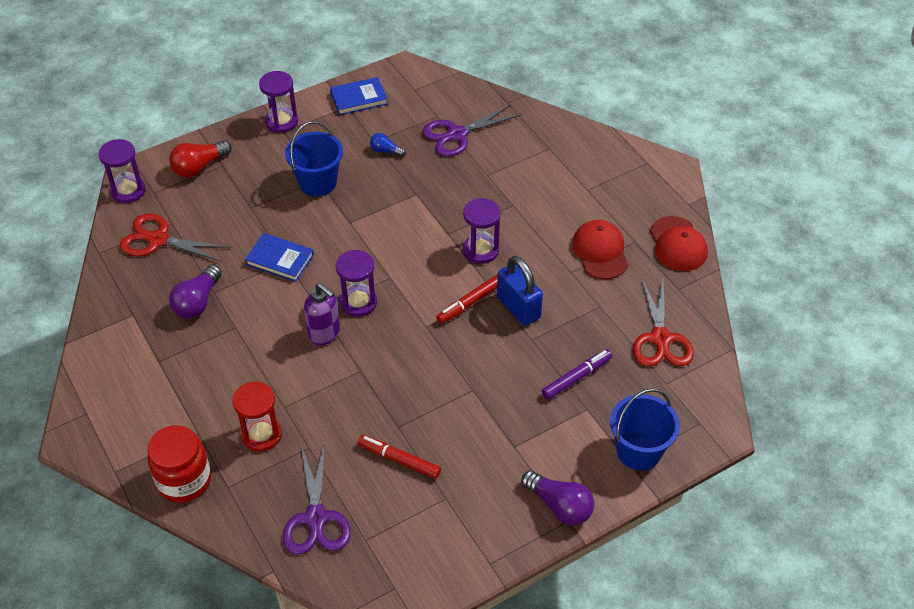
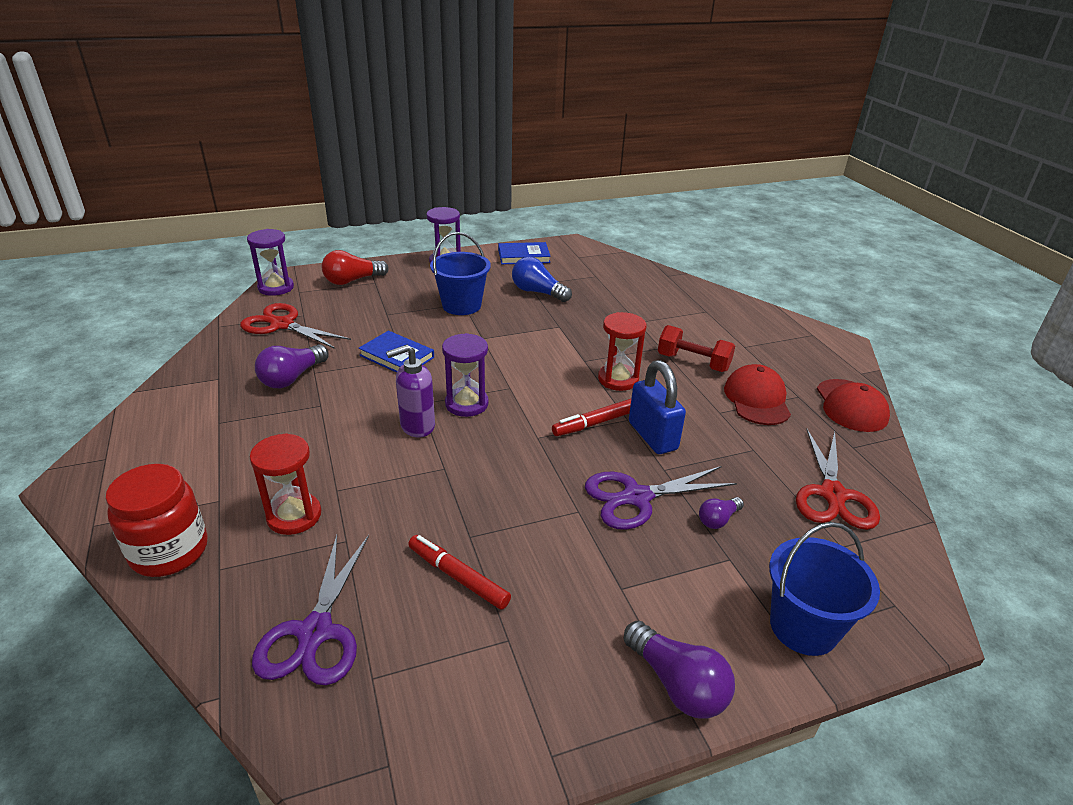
camera: 10 degrees right, 15 degrees down
(324, 334) = (417, 426): purple soap dispenser -> purple soap dispenser turned 105 degrees clockwise
(386, 151) = (538, 292): blue light bulb -> blue light bulb, size x1.75
(457, 134) = (613, 290): purple scissors -> purple scissors (637, 497)
(481, 250) = (618, 379): purple hourglass -> red hourglass
(543, 218) = (693, 362): none -> red dumbbell
(576, 377) = (718, 519): purple marker -> purple light bulb

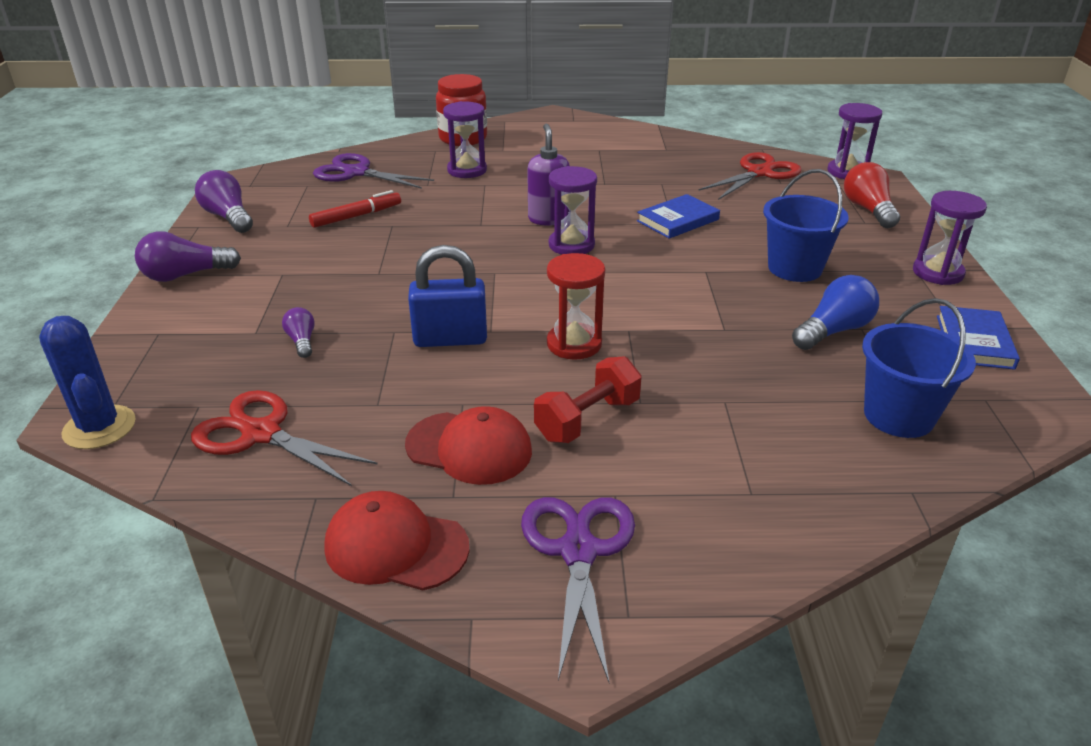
camera: 110 degrees right, 0 degrees up
(292, 378) = (655, 174): purple light bulb -> purple light bulb (228, 217)
(294, 516) = (467, 170): red hourglass -> purple hourglass
(595, 423) = (496, 309): red marker -> none
(637, 497) = (369, 305): purple scissors -> purple scissors (578, 551)
(803, 627) = (157, 344): blue bucket -> blue bucket (898, 416)
(920, 596) = (99, 427): none -> blue cactus

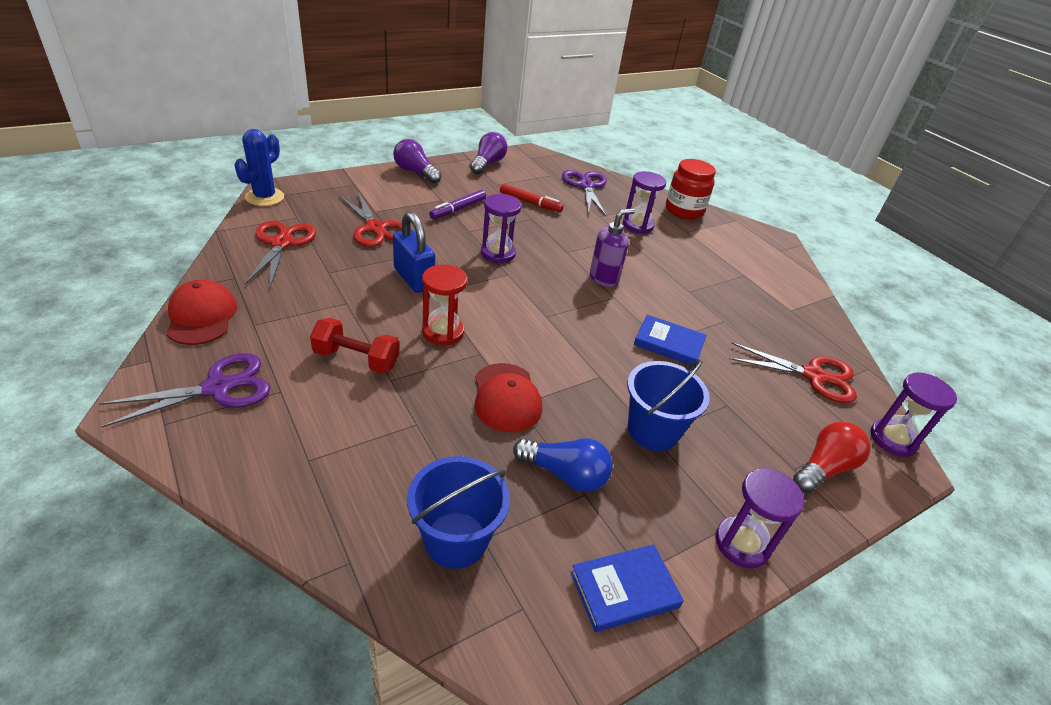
camera: 55 degrees right, 5 degrees up
(302, 341) = (375, 228): purple light bulb -> red scissors
(320, 267) = (458, 209): none -> purple marker
(469, 448) = (302, 318): red cap -> red cap (506, 397)
(571, 245) = (576, 298): purple hourglass -> purple hourglass (498, 253)

